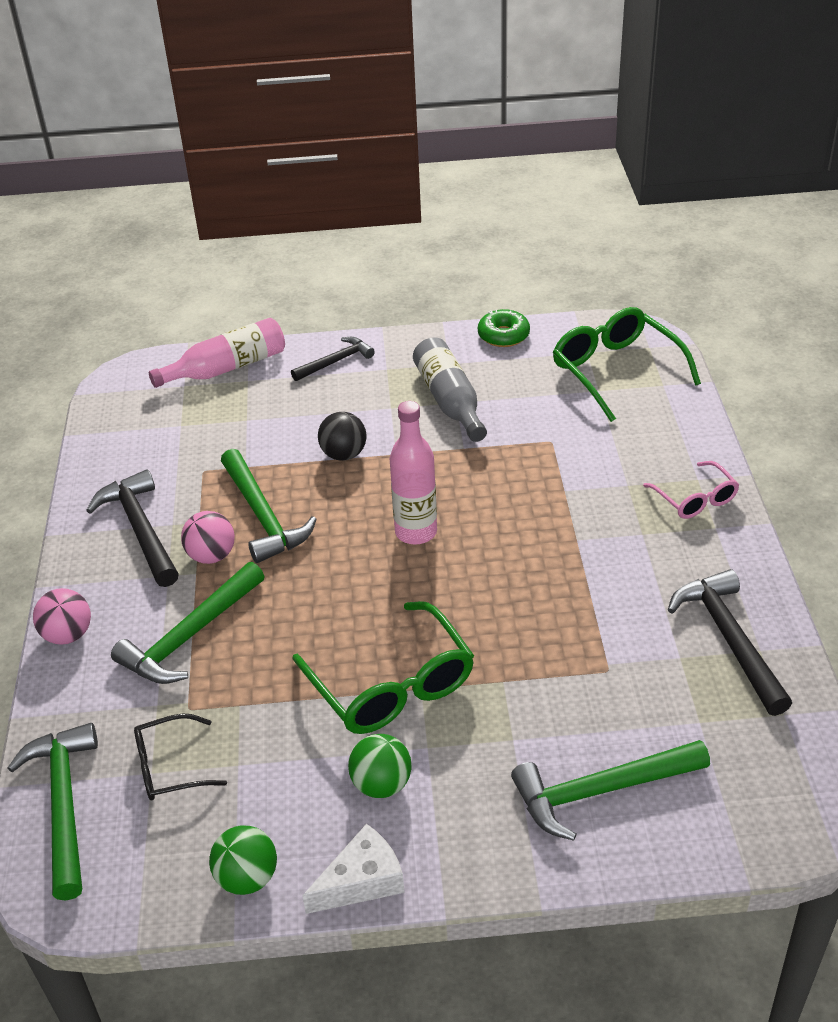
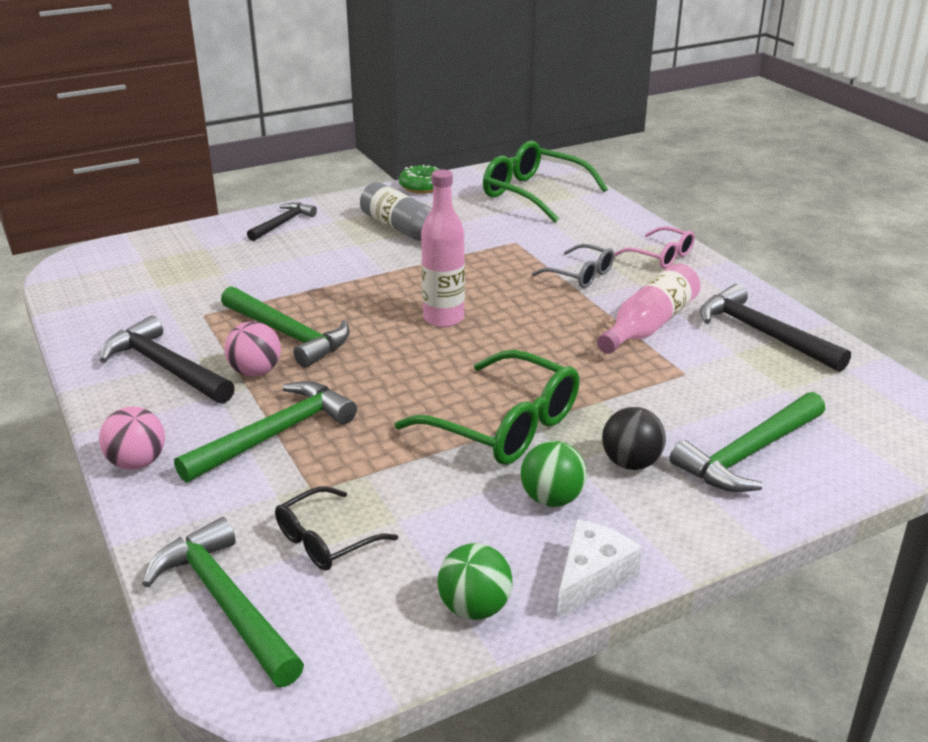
camera: 25 degrees left, 10 degrees down
(190, 636) = (275, 434): green hammer -> green hammer turned 150 degrees counterclockwise
(227, 368) = (178, 243): pink bottle -> pink bottle (649, 325)
(344, 454) = (336, 280): black ball -> black ball (630, 463)
(589, 506) = (580, 275): none -> grey glasses

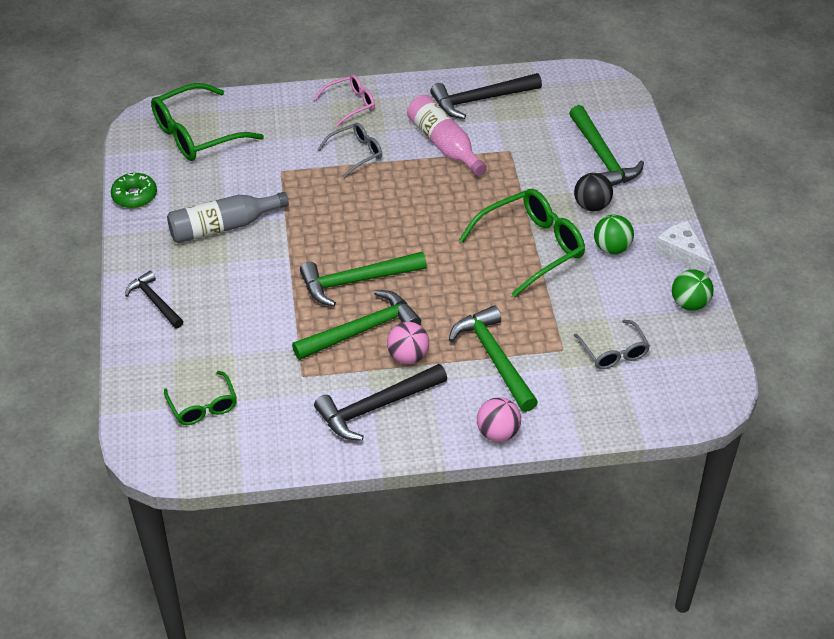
camera: 70 degrees left, 15 degrees up
(145, 273) = (203, 406): none -> green glasses
(226, 603) = (653, 404): green hammer -> green hammer (356, 281)
(325, 540) = (614, 352): black glasses -> grey glasses
(443, 318) = (382, 241): pink bottle -> none

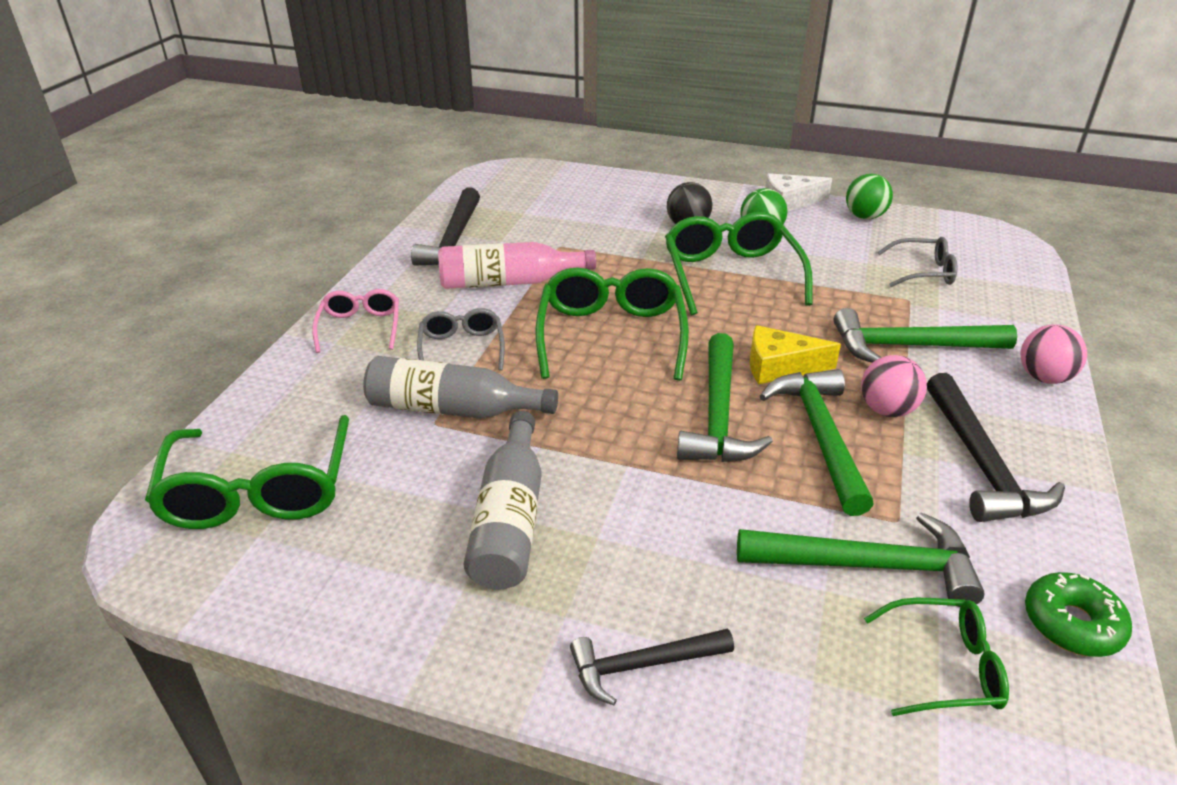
camera: 65 degrees left, 10 degrees down
(134, 196) = (336, 617): green donut -> green donut (1072, 624)
(297, 173) = (452, 409): none -> grey bottle
(412, 211) = (611, 335): none -> green glasses
(426, 297) = (780, 367): none -> yellow cheese
(602, 157) = (616, 202): green hammer -> green hammer (868, 565)

